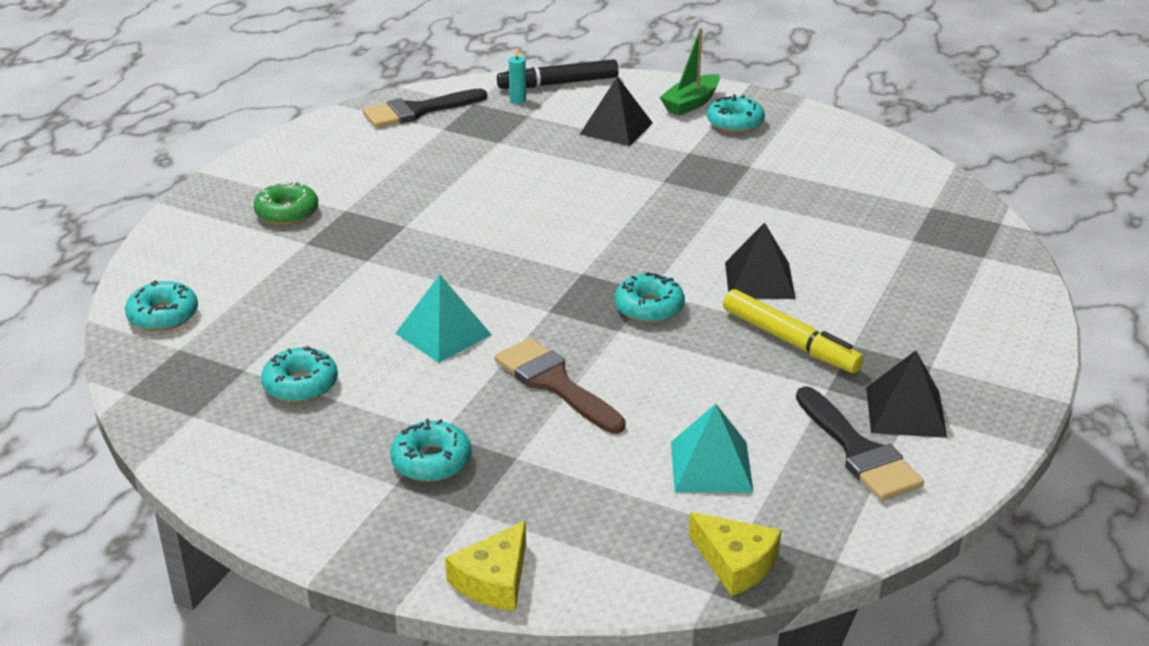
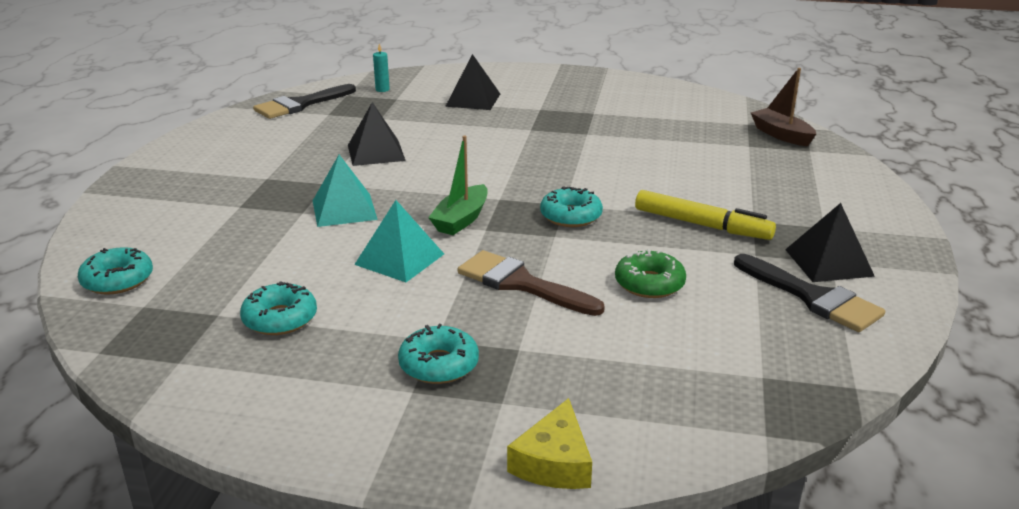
camera: 15 degrees left, 5 degrees down
(287, 212) = (212, 186): green donut -> green donut (649, 284)
(558, 83) = (410, 76): black marker -> none
(691, 103) = (523, 79): green boat -> green boat (461, 219)
(711, 466) = (698, 329): turquoise pyramid -> turquoise pyramid (344, 210)
(735, 123) = (565, 87): turquoise donut -> none
(735, 562) = (770, 405): yellow cheese -> none
(759, 280) = (649, 186): black pyramid -> black pyramid (376, 152)
(963, 229) = (781, 135): none -> brown boat

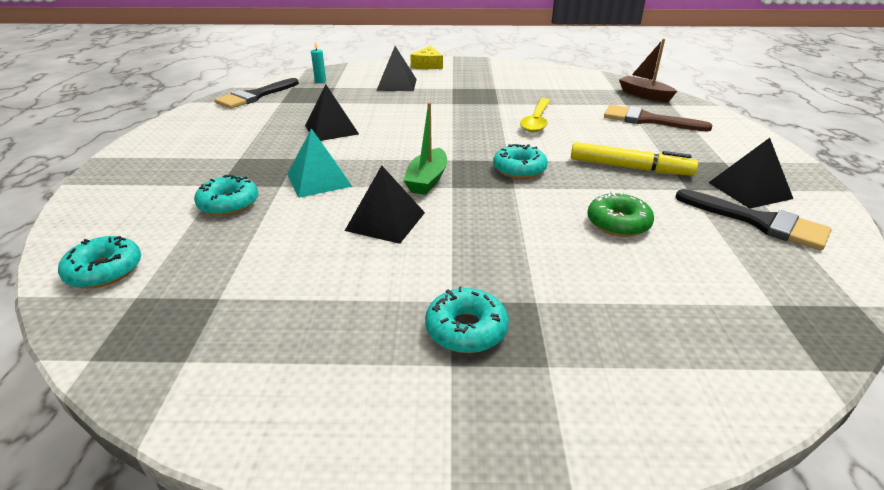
camera: 10 degrees left, 5 degrees up
(280, 319) = (286, 295): turquoise donut -> turquoise donut (229, 203)
(399, 259) = (385, 221): turquoise pyramid -> black pyramid
(521, 284) = (506, 234): brown brush -> brown brush (647, 120)
(554, 462) = (639, 436): yellow cheese -> yellow cheese (427, 65)
(622, 159) = (536, 121): none -> yellow spoon

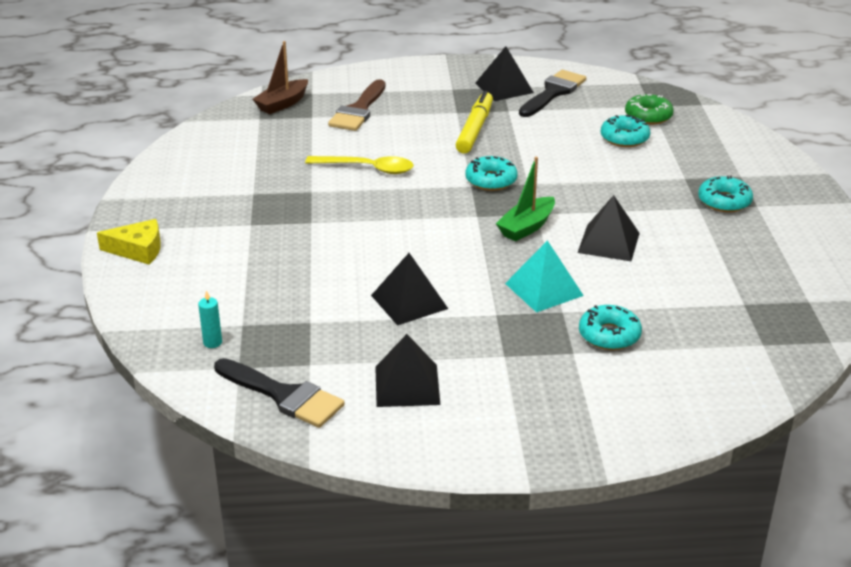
camera: 95 degrees left, 0 degrees up
(104, 270) = (741, 374): turquoise donut -> turquoise donut (624, 138)
(397, 84) = (233, 269): black pyramid -> black pyramid (407, 385)
(427, 180) = (526, 227): green boat -> green boat turned 120 degrees clockwise
(618, 223) = (573, 142): green donut -> green donut (648, 116)

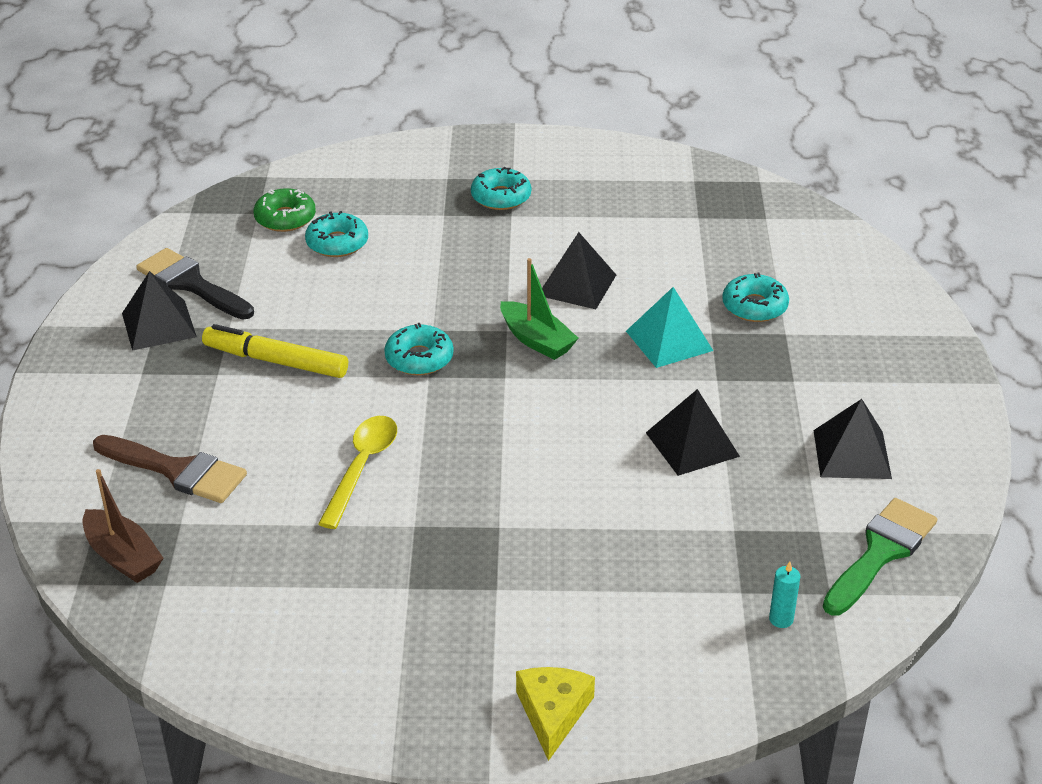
camera: 85 degrees left, 5 degrees up
(284, 396) = (881, 552): black brush -> green brush

